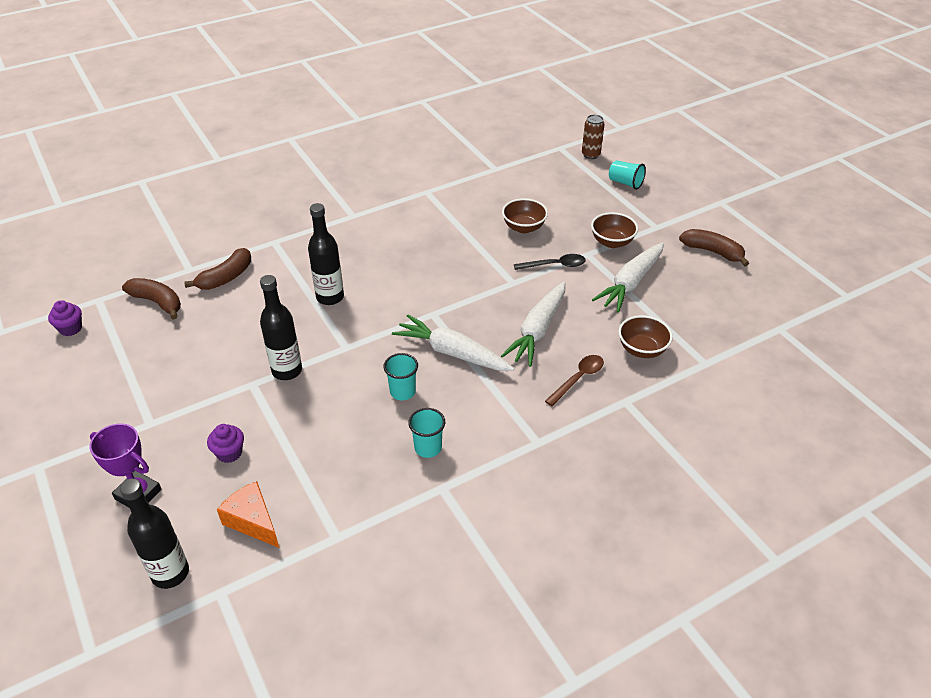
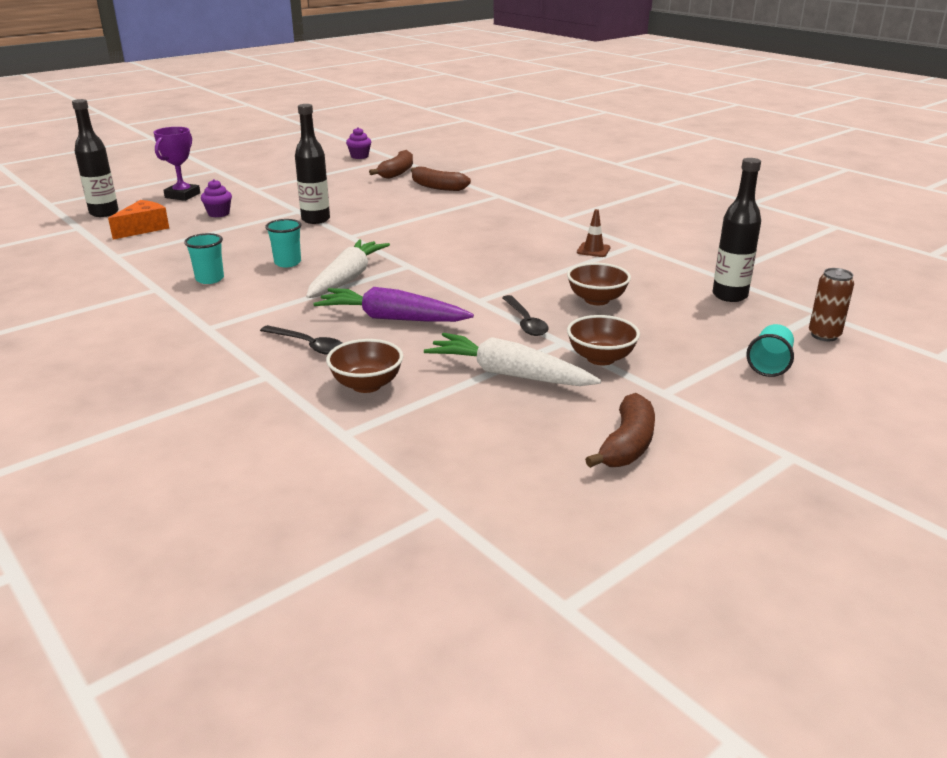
camera: 80 degrees right, 15 degrees down
(330, 297) = (422, 223): black bottle -> black bottle (729, 296)
(431, 212) = (593, 250): none -> brown traffic cone
(537, 331) = (392, 318): white carrot -> purple carrot
(578, 379) = (308, 345): brown spoon -> black spoon

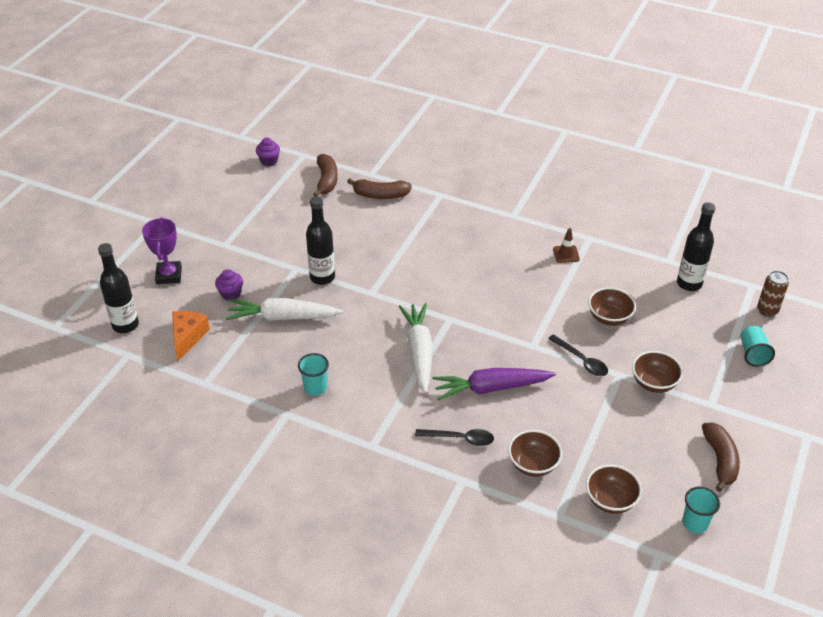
camera: 25 degrees left, 15 degrees up
(287, 263) = (355, 346): turquoise cup -> turquoise cup (695, 523)
(428, 440) = (610, 500): none -> brown bowl
(509, 374) = (611, 420): white carrot -> white carrot (282, 317)

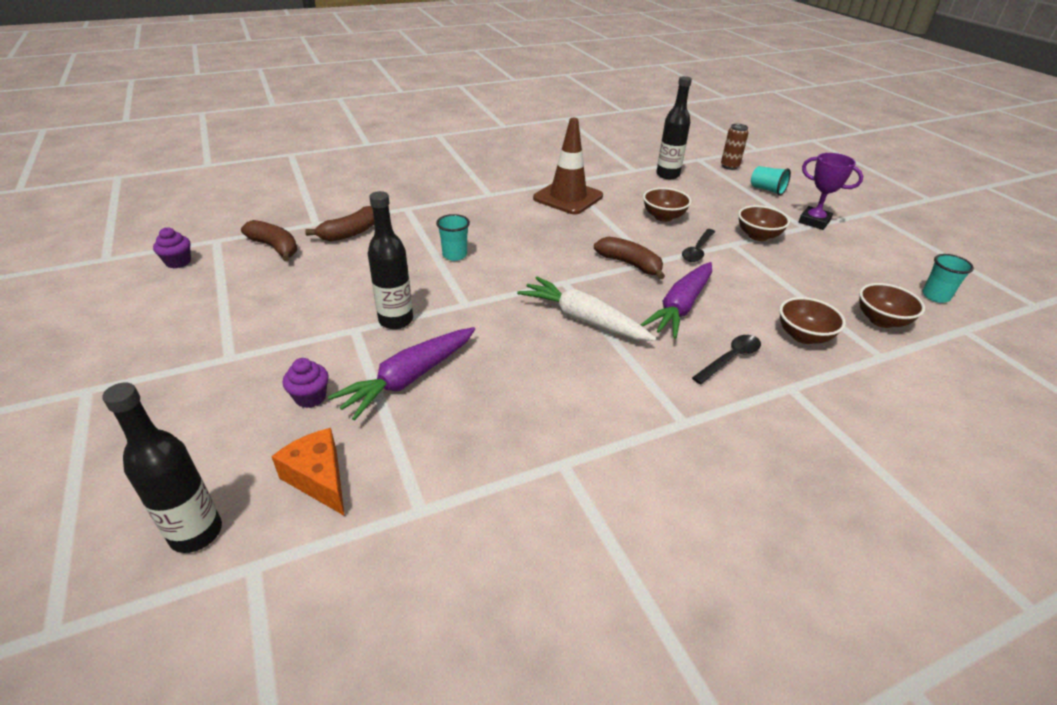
camera: 50 degrees left, 5 degrees down
(169, 275) = (189, 432): purple trophy -> purple trophy (814, 221)
(282, 317) = (409, 379): white carrot -> purple carrot
(315, 387) = (548, 415): turquoise cup -> turquoise cup (454, 255)
(566, 254) = (568, 197): brown traffic cone -> brown traffic cone, size x2.28
(581, 360) = (697, 250): black spoon -> black spoon turned 120 degrees clockwise
(720, 460) = (870, 253): brown banana -> brown banana (630, 264)

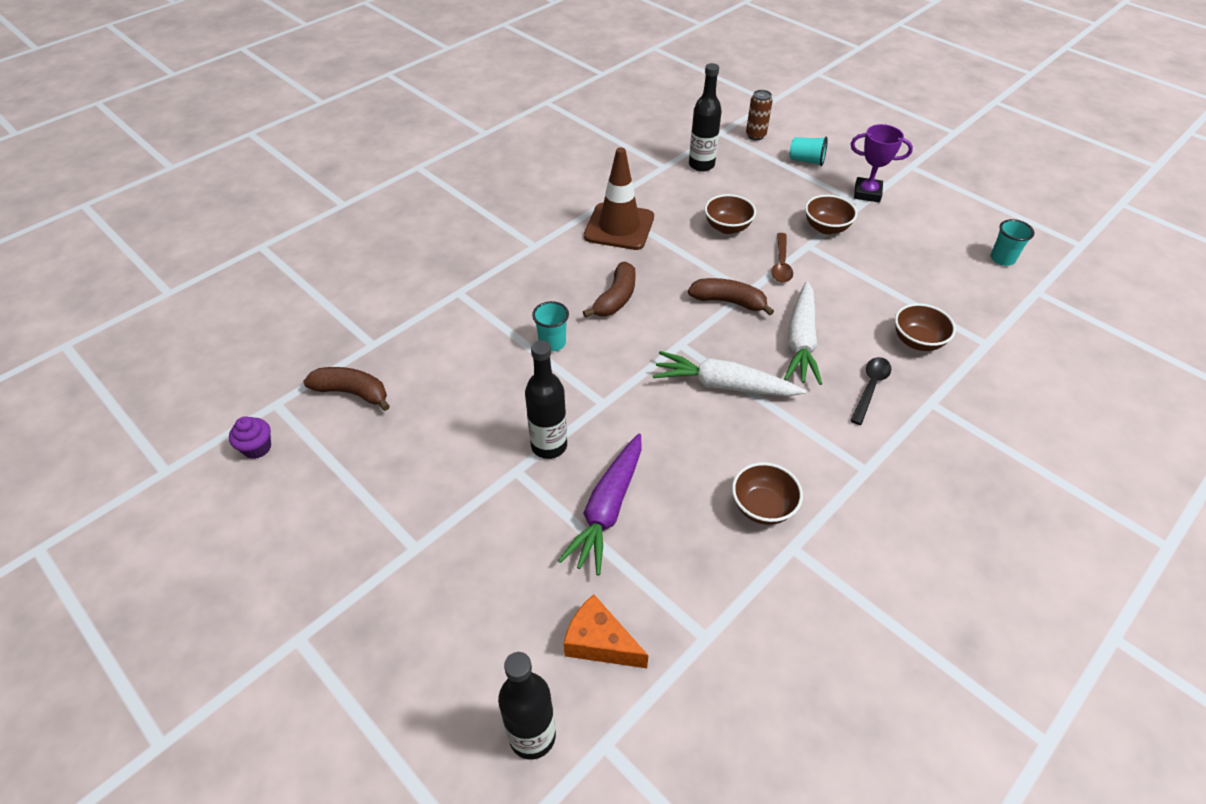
camera: 20 degrees left, 10 degrees up
(310, 397) = (530, 563): purple cupcake -> none
(351, 233) = (421, 346): brown banana -> brown banana (615, 298)
(680, 307) = (801, 341): purple carrot -> white carrot
(697, 250) = (781, 264): black spoon -> brown spoon
(881, 320) = (971, 302): brown bowl -> brown bowl (762, 507)

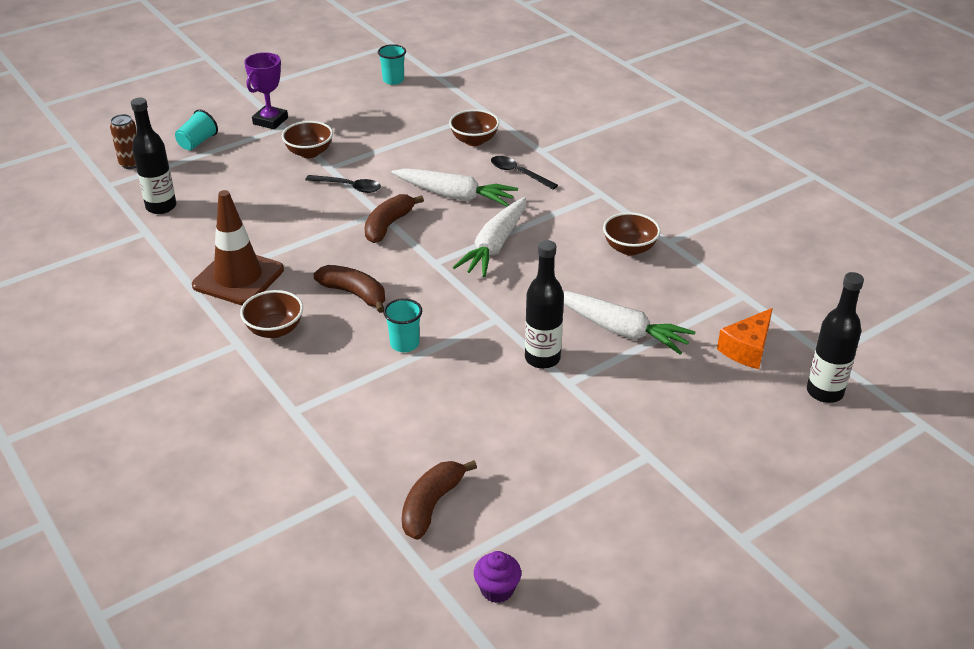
camera: 80 degrees left, 10 degrees down
(607, 509) = (620, 330): purple carrot -> white carrot
(727, 227) = (278, 208): brown bowl -> brown bowl (274, 330)
(781, 264) = (349, 187): brown spoon -> black spoon

